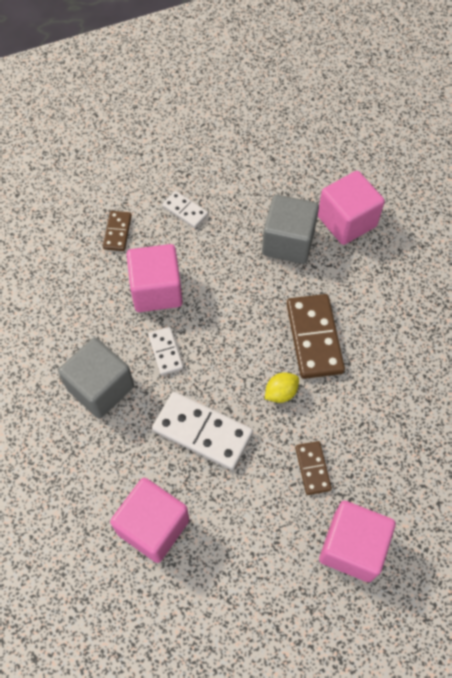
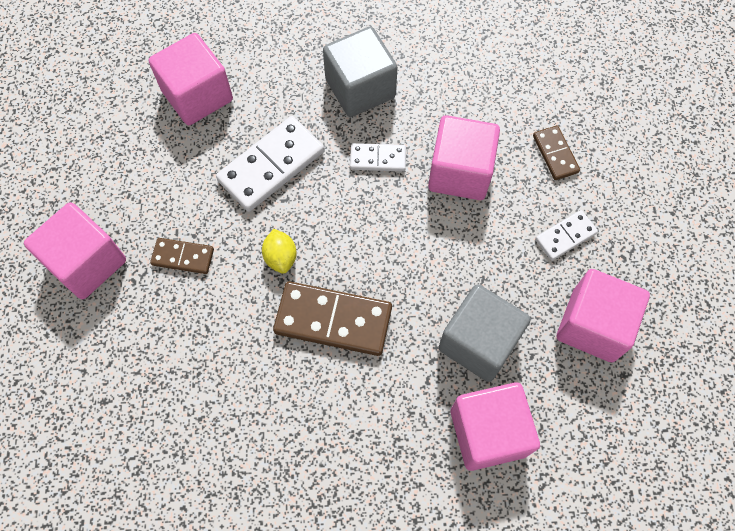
camera: 110 degrees right, 5 degrees up
(117, 232) = (555, 154): brown domino -> brown domino turned 45 degrees clockwise
(246, 181) = (593, 325): none -> pink cube

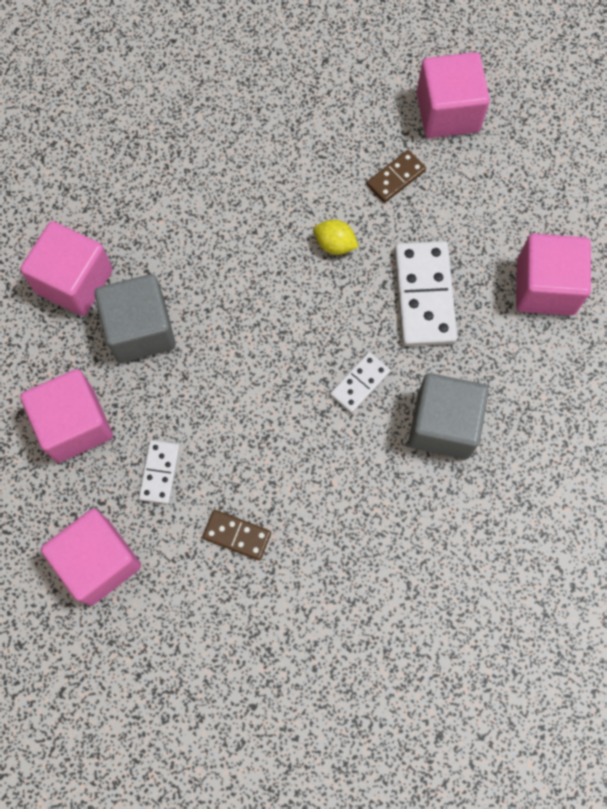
camera: 130 degrees right, 5 degrees up
(333, 320) = (251, 243): brown domino -> none
(460, 172) = (290, 439): pink cube -> pink cube (98, 562)

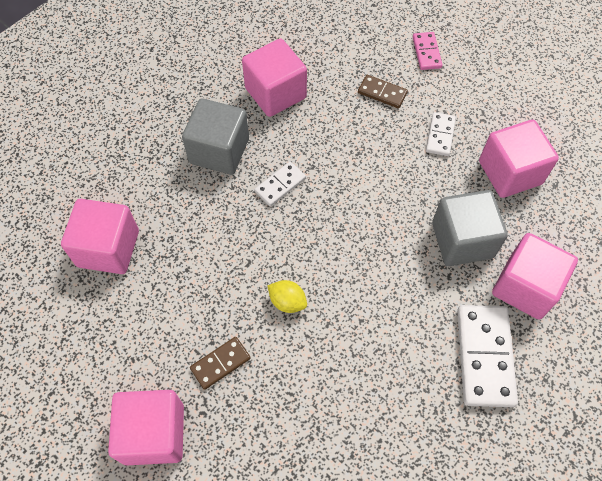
camera: 175 degrees left, 10 degrees down
(98, 562) = (481, 85): pink cube -> pink cube (275, 93)
(173, 614) = (426, 52): none -> pink domino
(424, 295) = (214, 249): white domino -> white domino (484, 356)

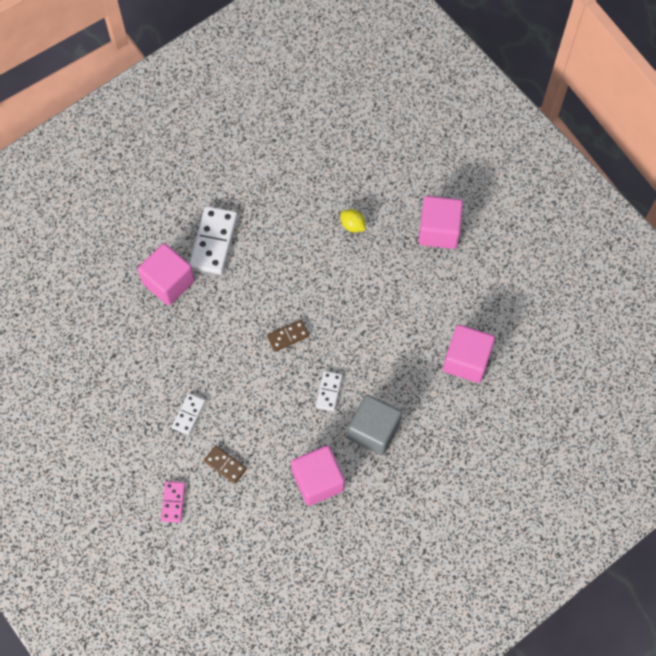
camera: 170 degrees left, 5 degrees up
(220, 363) = (391, 266): brown domino -> brown domino (288, 336)
(280, 185) = (329, 391): white domino -> white domino turned 45 degrees counterclockwise
(287, 302) = (339, 299): yellow lemon -> yellow lemon (352, 225)
(462, 240) = (201, 323): grey cube -> none
(510, 172) = (144, 372): pink cube -> none

